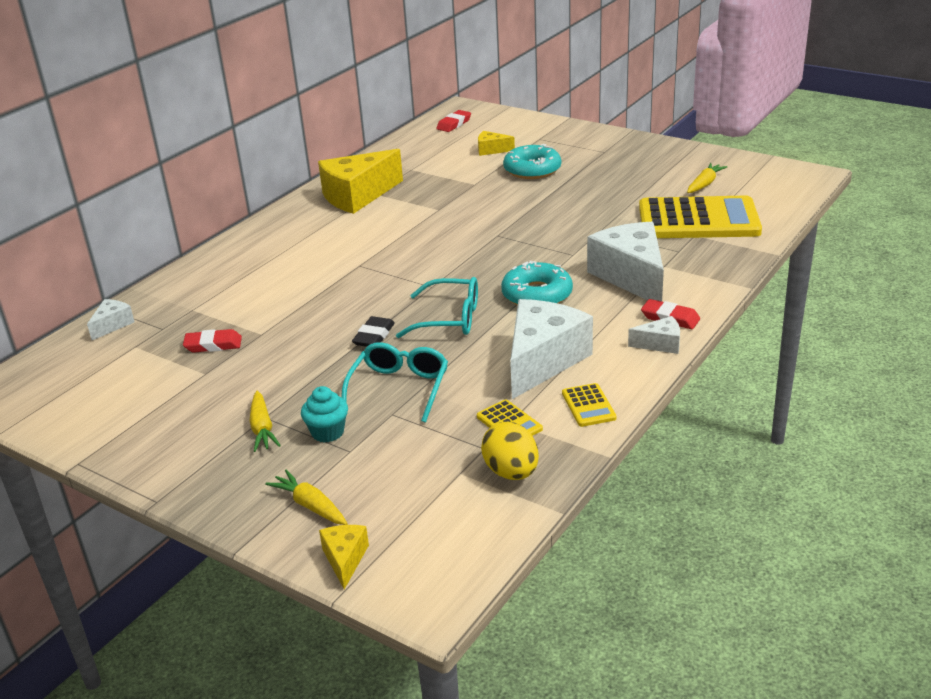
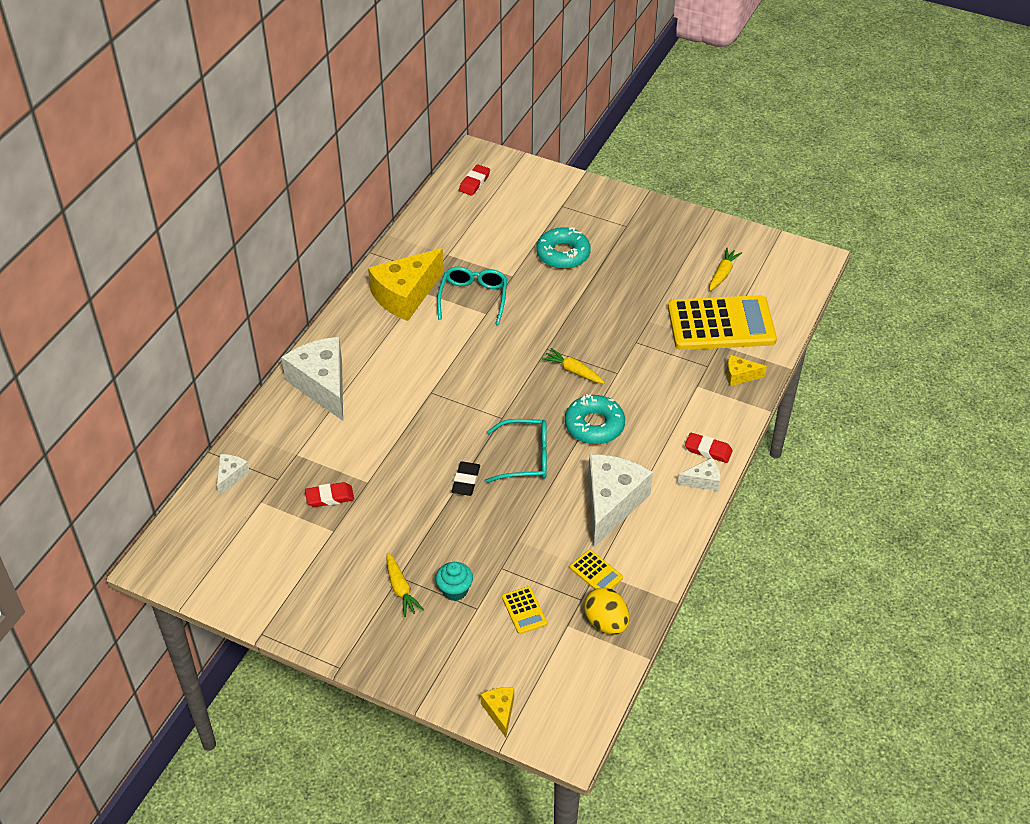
camera: 10 degrees left, 15 degrees up
(310, 506) = (461, 664): yellow carrot -> yellow carrot (573, 371)
(399, 388) = (501, 540): turquoise glasses -> turquoise glasses (473, 298)
(491, 150) = (519, 224): yellow cheese -> yellow cheese (739, 376)
(588, 406) = (654, 551): yellow calculator -> yellow calculator (524, 610)
(631, 276) = (671, 400): white cheese -> white cheese (322, 385)

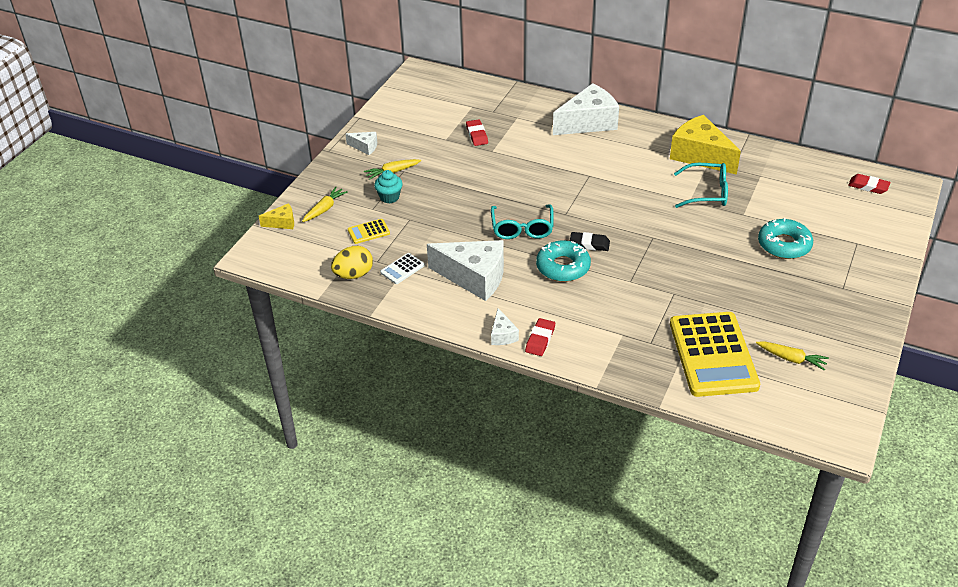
camera: 90 degrees right, 5 degrees down
(231, 476) = (494, 92): white cheese -> white cheese (365, 147)
(466, 481) = (495, 198): black eraser -> black eraser (589, 244)
(573, 371) = (627, 253): yellow carrot -> yellow carrot (324, 209)
(596, 573) = (402, 269): yellow calculator -> white calculator
(739, 376) = (641, 366): yellow cheese -> none

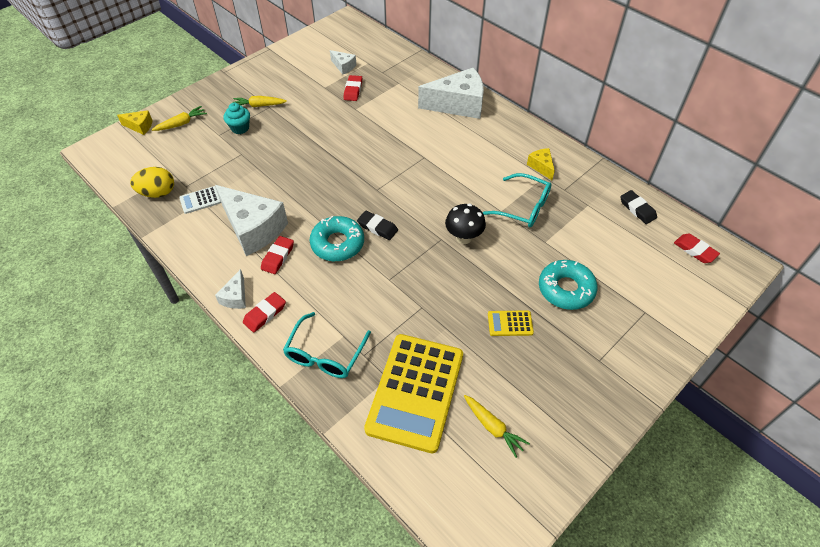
camera: 20 degrees right, 10 degrees up
(365, 147) = (254, 76): white cheese -> white cheese (343, 66)
(368, 232) = (200, 155): yellow calculator -> yellow calculator (510, 323)
(516, 293) = (278, 257): none -> red eraser
(522, 228) = (329, 192): turquoise glasses -> turquoise glasses (325, 354)
(672, 231) = (463, 238): none -> black mushroom
(700, 156) = (541, 167): yellow cheese -> yellow cheese, size x0.47
(803, 167) = (637, 209): none -> black eraser

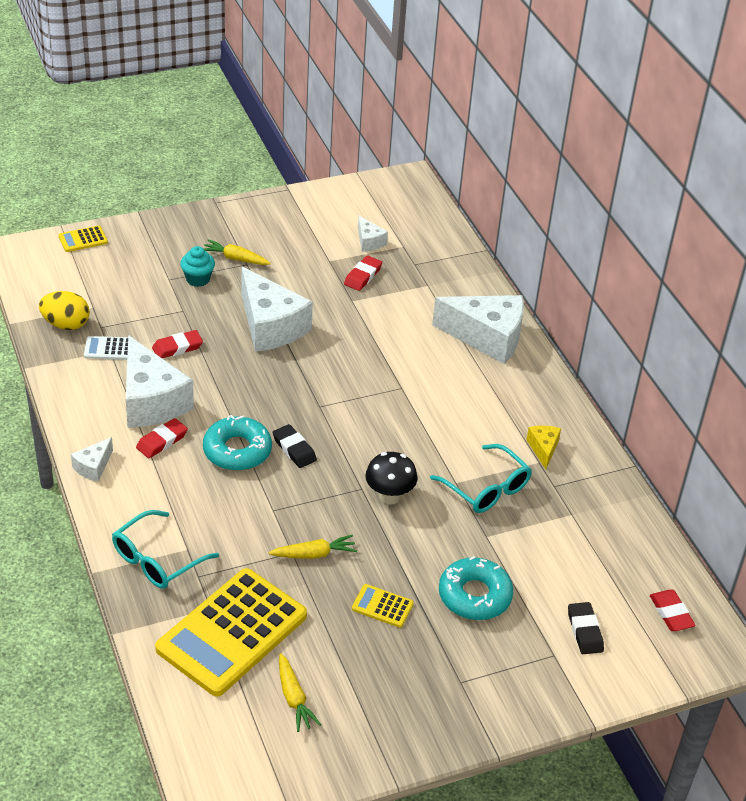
camera: 20 degrees right, 10 degrees down
(140, 126) = (83, 239): yellow cheese -> yellow calculator
(181, 123) = (132, 251): yellow carrot -> yellow carrot (314, 554)
(265, 314) = (115, 496): red eraser -> red eraser (177, 347)
(310, 144) = (270, 326): none -> white cheese
(637, 209) = (632, 541): black eraser -> black eraser (585, 631)

